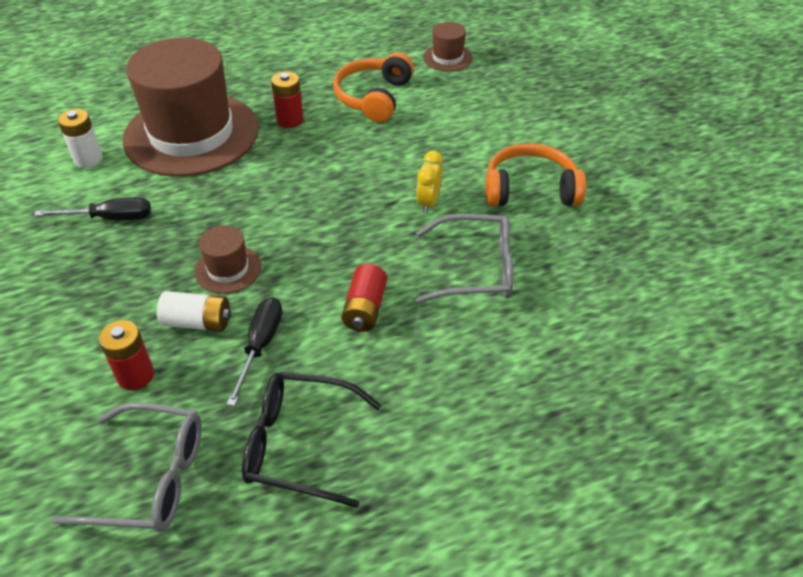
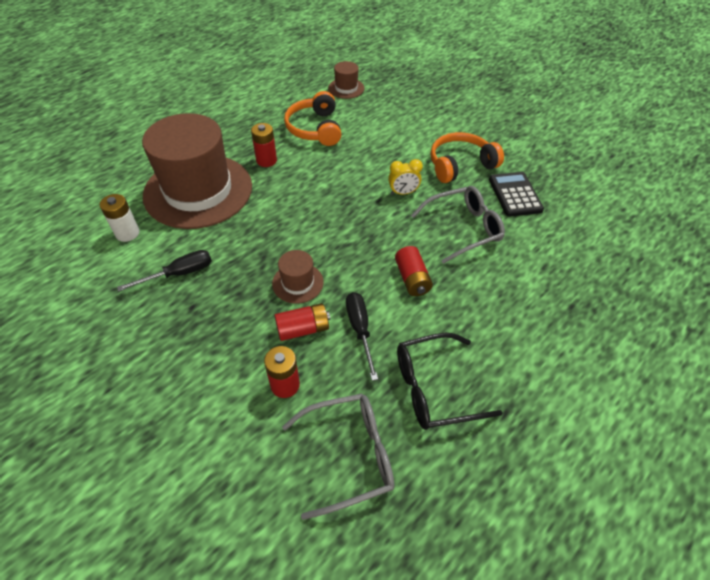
camera: 25 degrees left, 5 degrees up
(197, 322) = (303, 329): white battery -> red battery
(428, 203) = (403, 193): yellow clock -> yellow clock turned 90 degrees counterclockwise
(579, 248) = (515, 194): none -> black calculator

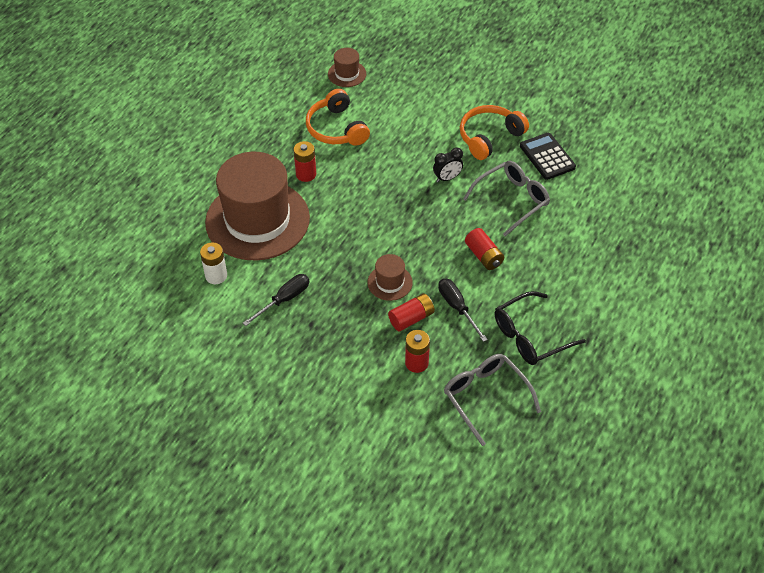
camera: 15 degrees left, 0 degrees up
(349, 455) = (485, 397): grey glasses -> grey glasses turned 90 degrees counterclockwise
(403, 193) = (447, 178): yellow clock -> black clock

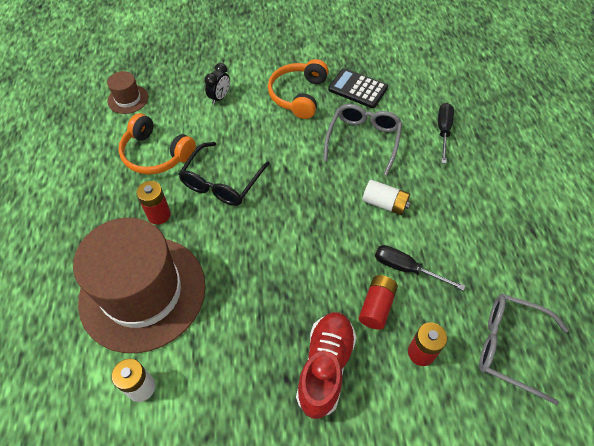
camera: 35 degrees left, 5 degrees up
(284, 299) = (237, 367): black screwdriver -> black screwdriver (443, 131)
(342, 332) = (325, 367): none -> red shoe
(390, 282) = (326, 281): brown hat -> none
(447, 178) = (293, 149): black clock -> black clock (220, 97)
(483, 256) = (384, 203): red battery -> white battery
(530, 336) = (488, 258): black glasses -> black glasses (221, 183)

